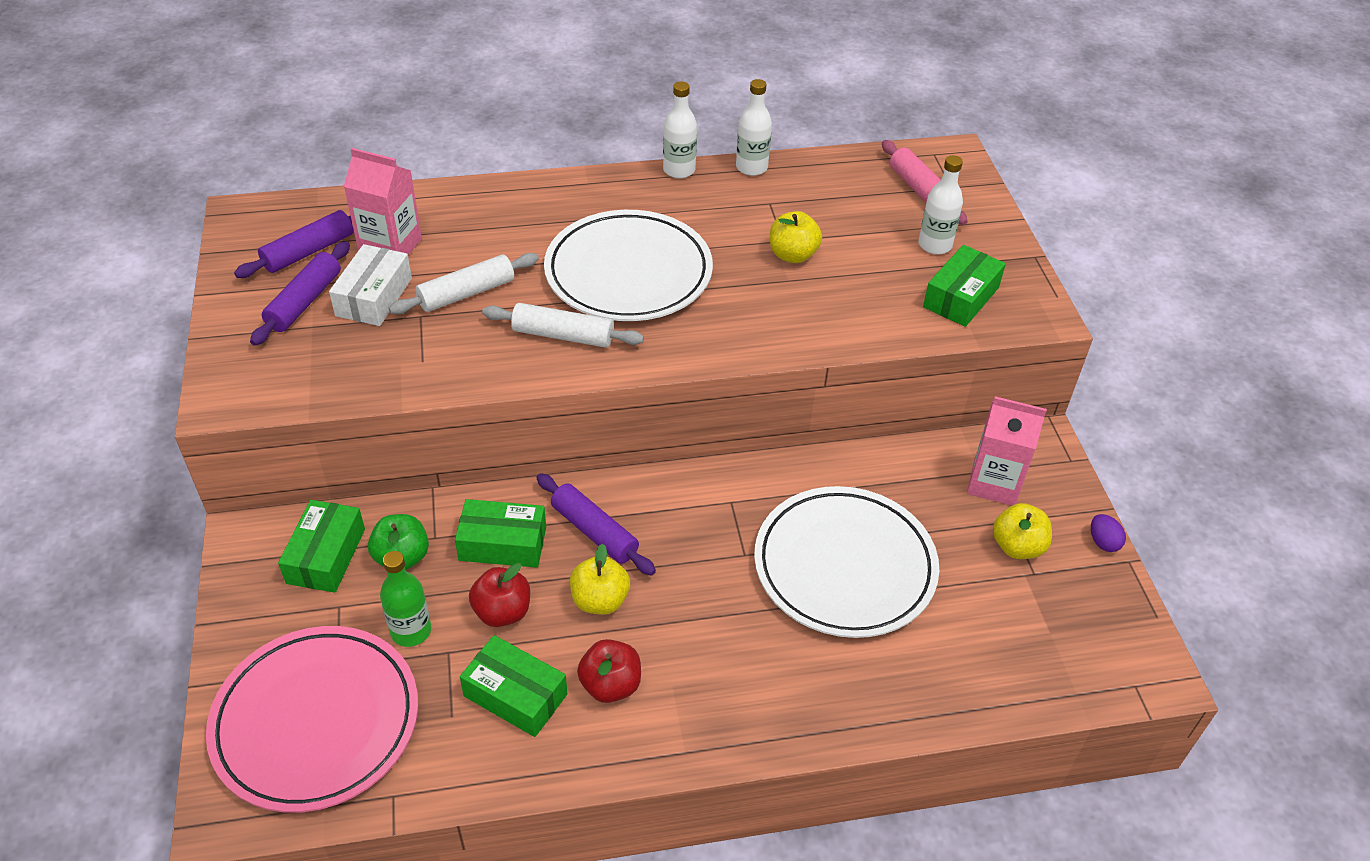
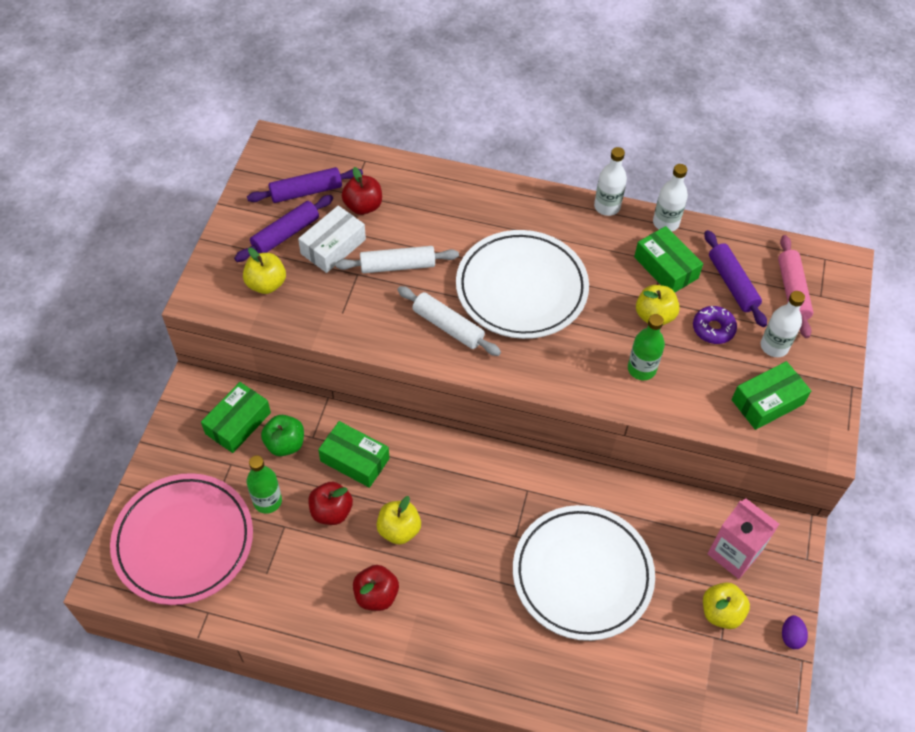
camera: 25 degrees right, 10 degrees up
(306, 360) = (266, 284): none -> yellow apple
(390, 246) = (363, 206): pink carton -> red apple
(515, 695) = (312, 576): green box -> green box (666, 267)
(594, 531) = (420, 475): purple rolling pin -> purple rolling pin (732, 283)
(810, 308) = (641, 369): none -> green bottle
(862, 248) = (713, 329): none -> purple donut

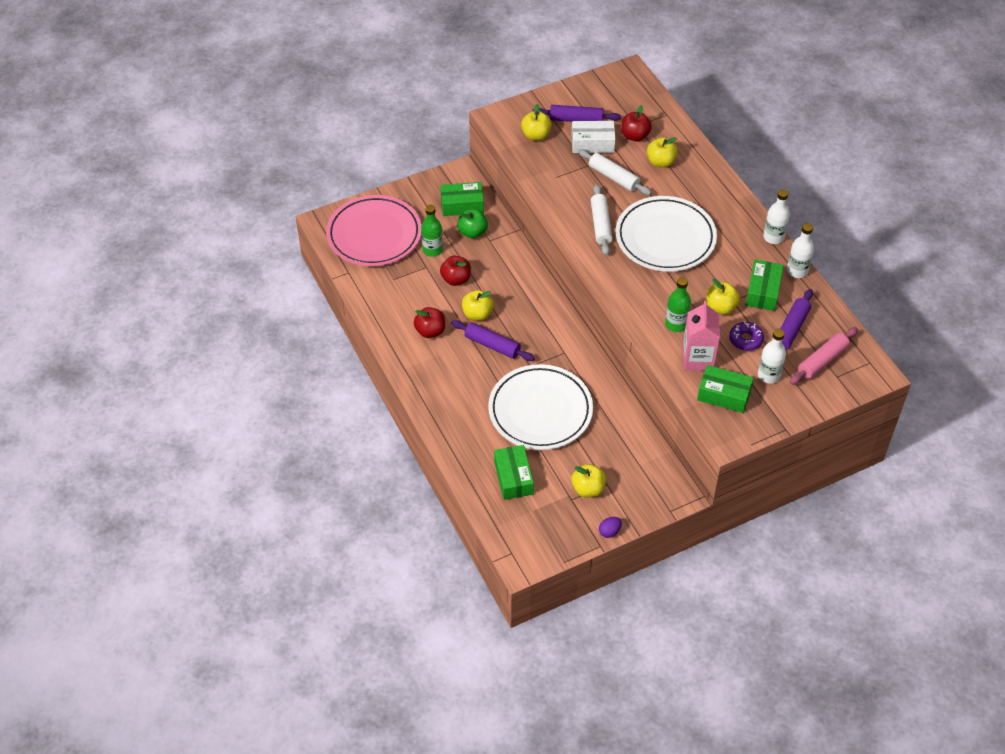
camera: 50 degrees right, 5 degrees down
(306, 191) = (614, 107): purple rolling pin -> purple rolling pin (492, 345)
(355, 460) = (496, 267): green box -> green box (513, 478)
(420, 214) = (660, 162): none -> yellow apple
(734, 553) = (633, 472): pink carton -> pink carton (698, 358)

